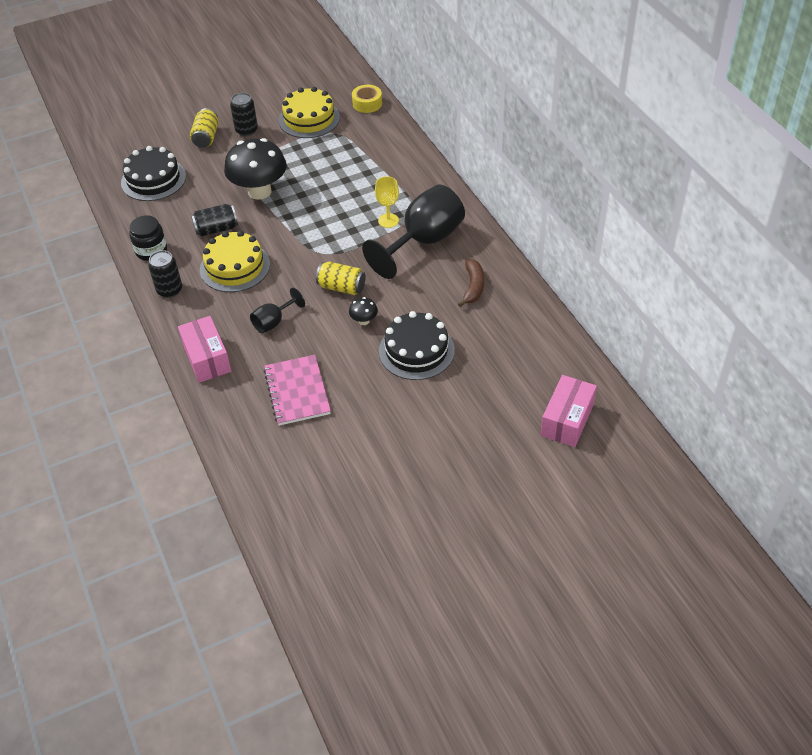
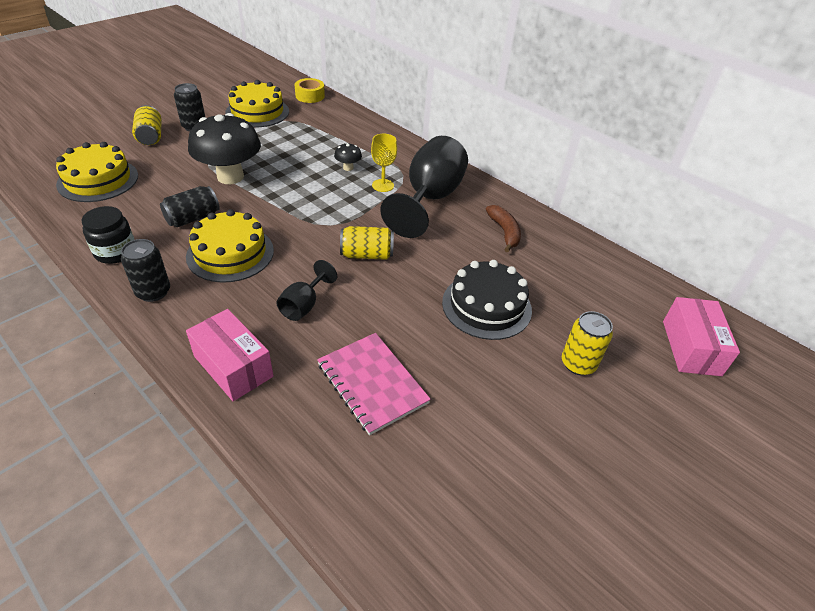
camera: 25 degrees left, 5 degrees down
(153, 179) = (98, 180): black cake -> yellow cake
(364, 321) = (410, 285): black mushroom -> black mushroom (348, 168)
(461, 411) = (578, 364): none -> yellow can

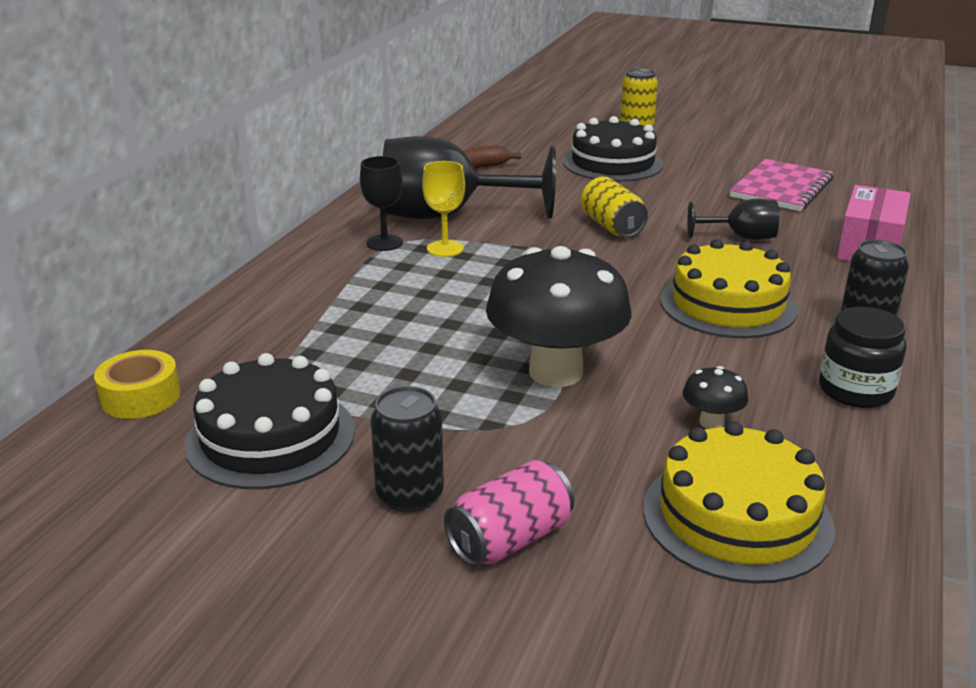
camera: 110 degrees left, 15 degrees down
(150, 136) = (510, 539): yellow can -> pink can
(193, 218) = (701, 360): black can -> none
(257, 112) = (271, 437): yellow cake -> black cake
(348, 168) = (420, 283): black mushroom -> black mushroom (711, 422)
(405, 170) = (384, 243): none -> black goblet
(691, 348) = (560, 99): pink box -> none

